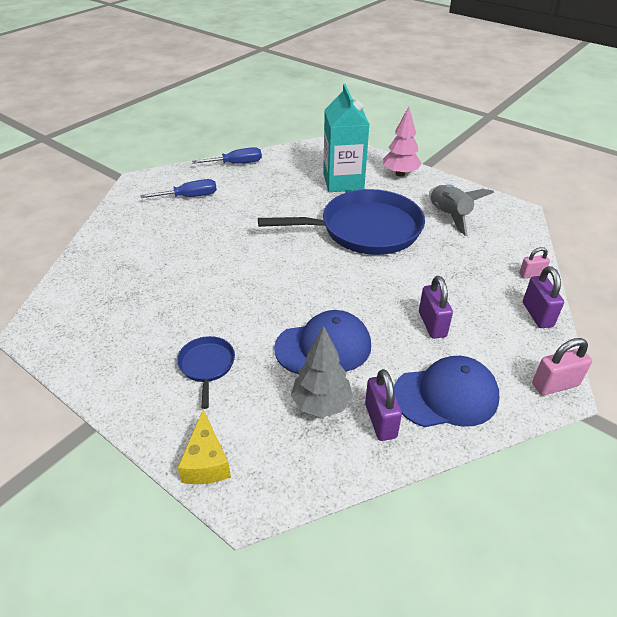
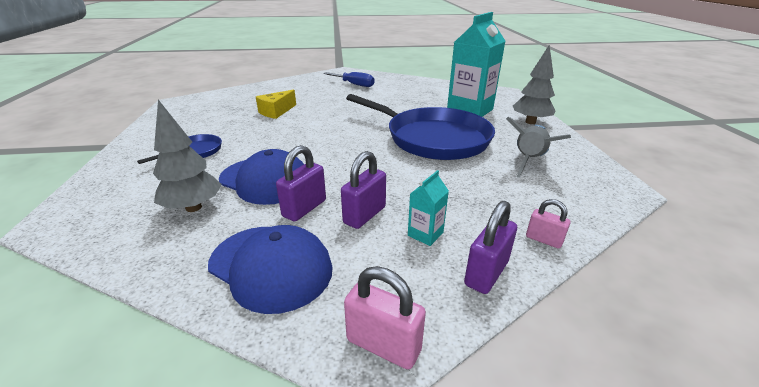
camera: 45 degrees right, 10 degrees down
(206, 461) = (91, 191): yellow cheese -> yellow cheese (276, 112)
(237, 163) = (412, 81): blue screwdriver -> none
(380, 421) = (197, 244): purple padlock -> purple padlock (304, 208)
(400, 174) = (530, 122): pink tree -> grey tree
(480, 312) = (425, 234): none -> turquoise carton

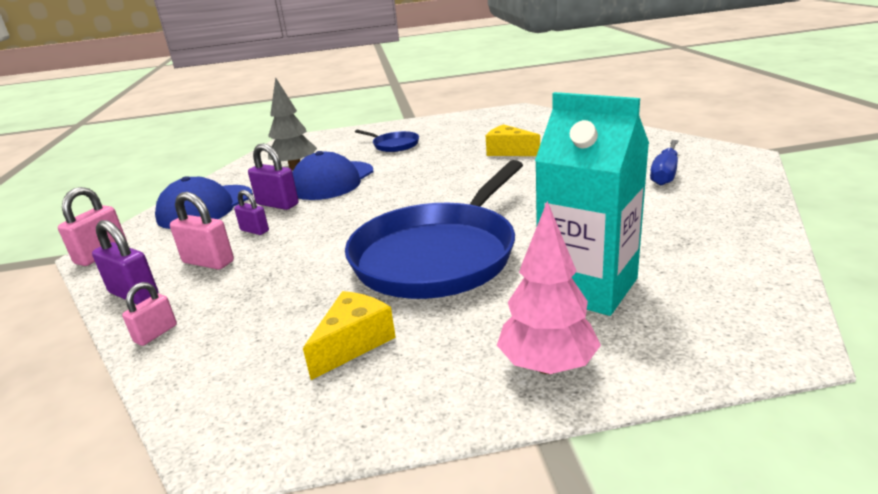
camera: 90 degrees right, 5 degrees down
(364, 215) = (254, 230): purple padlock -> purple padlock, size x0.63
(425, 234) = (208, 262): turquoise carton -> pink padlock
(529, 161) = (353, 343): grey rocket -> yellow cheese
(530, 122) = (547, 366): grey tree -> pink tree

